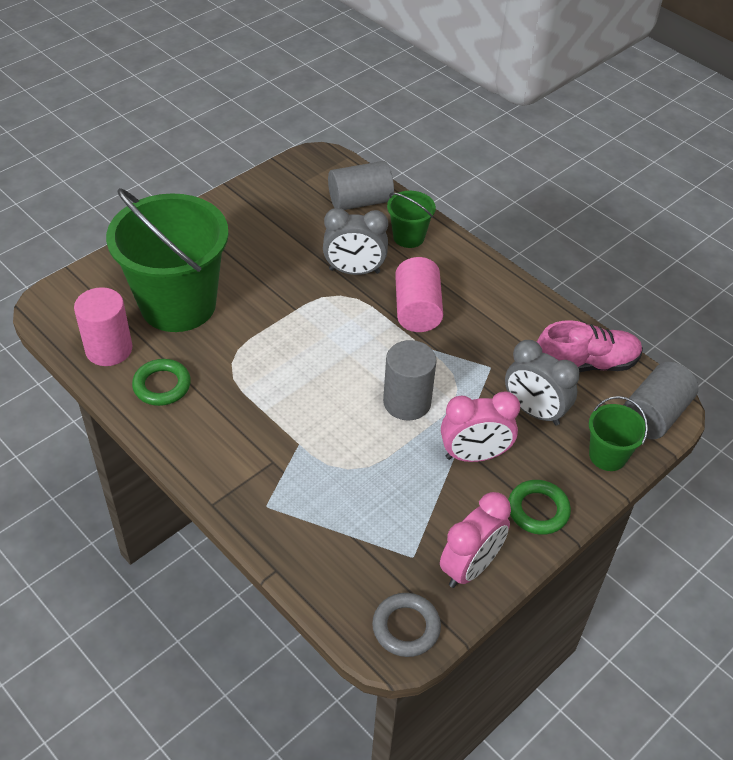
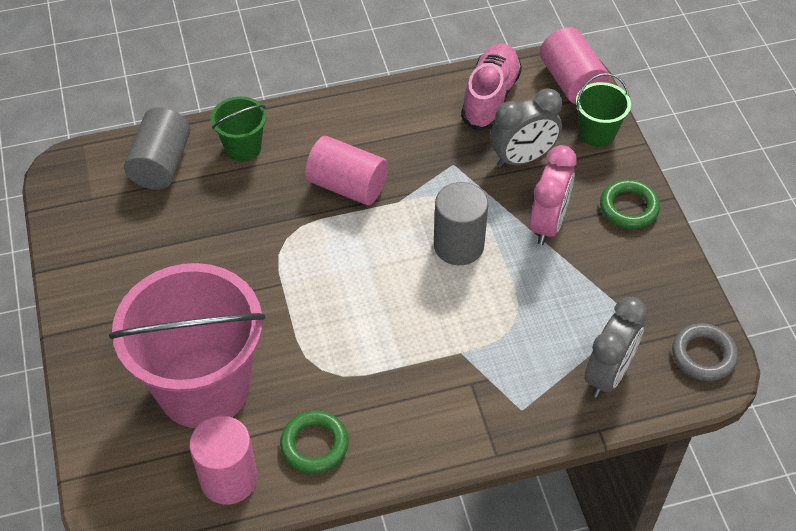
camera: 60 degrees left, 5 degrees up
(178, 304) = (203, 387): green bucket -> pink bucket
(354, 271) = (260, 212): grey clock -> grey clock (608, 374)
(470, 567) = (664, 282): pink clock -> none
(654, 415) = (571, 81): grey cylinder -> pink cylinder

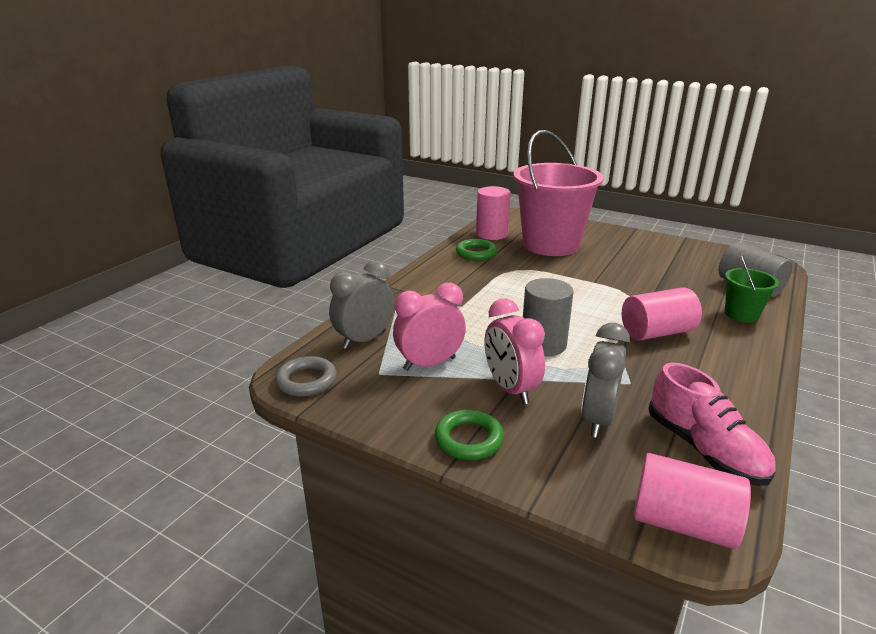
camera: 135 degrees right, 25 degrees down
(580, 297) = (429, 364): none -> pink clock
(597, 133) = (580, 485): green bucket -> none
(608, 374) = (364, 339): grey clock -> grey clock turned 60 degrees clockwise

